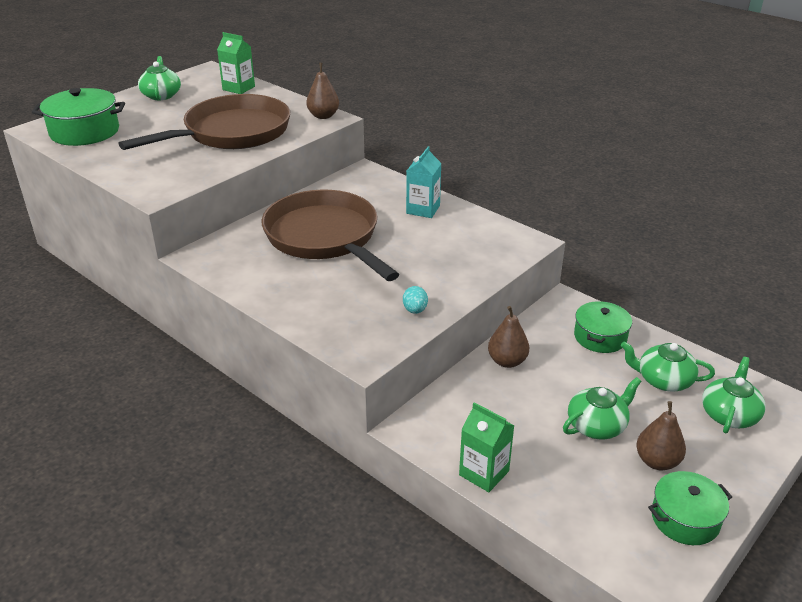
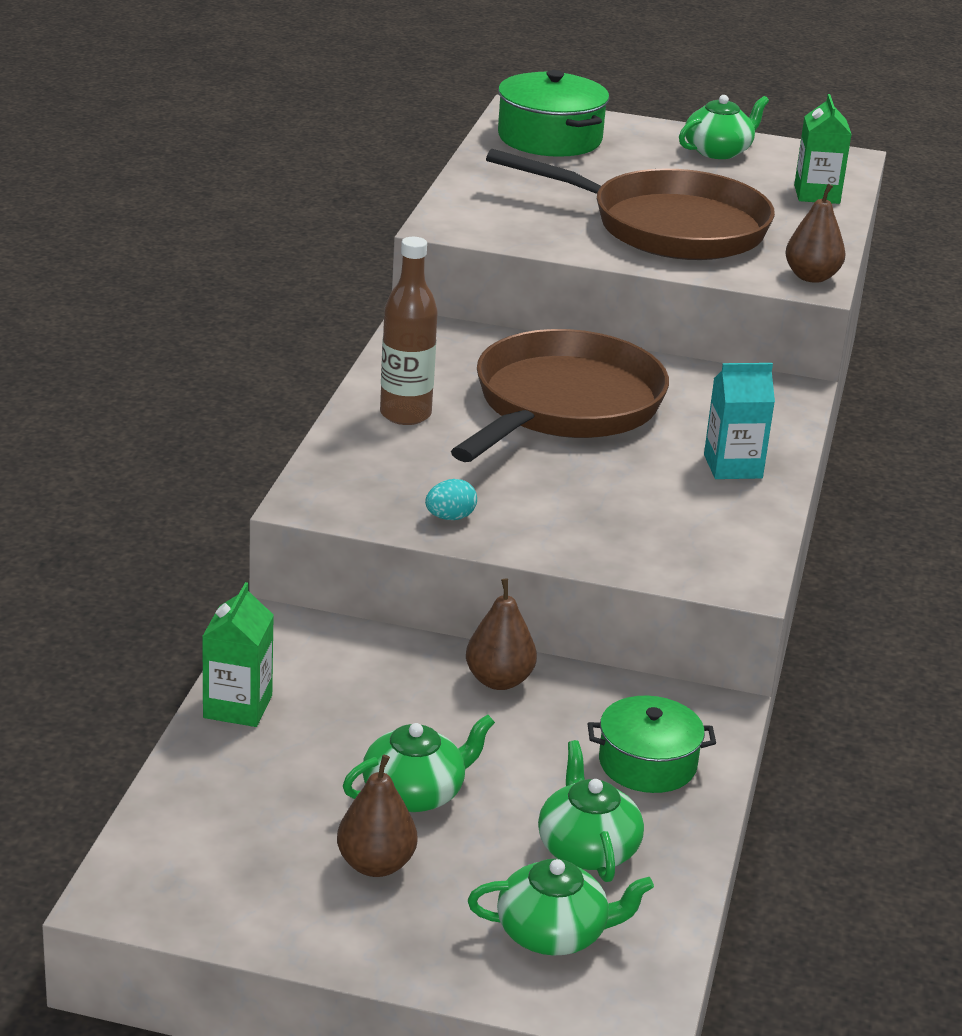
camera: 60 degrees right, 5 degrees down
(290, 291) = (405, 414): none -> brown bottle
(597, 425) = (415, 793): green teapot -> green teapot turned 60 degrees counterclockwise
(685, 519) = (268, 907): green pot -> none

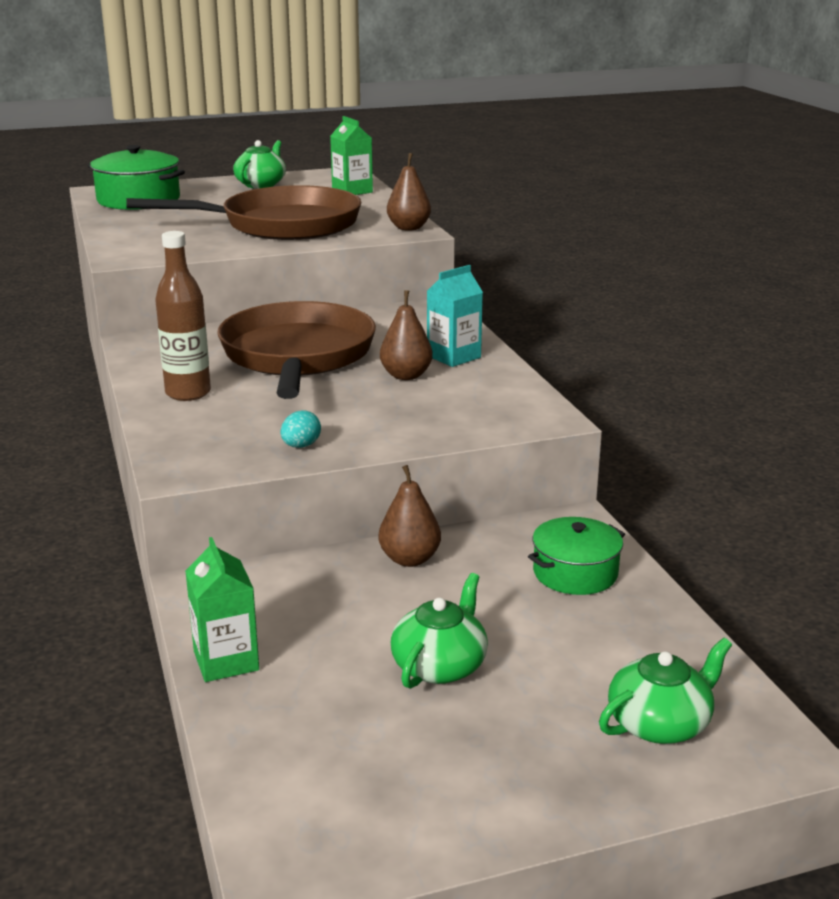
camera: 30 degrees left, 5 degrees down
(376, 865) = (472, 735): brown pear -> brown pear (406, 376)
(587, 848) = (607, 649): green teapot -> none

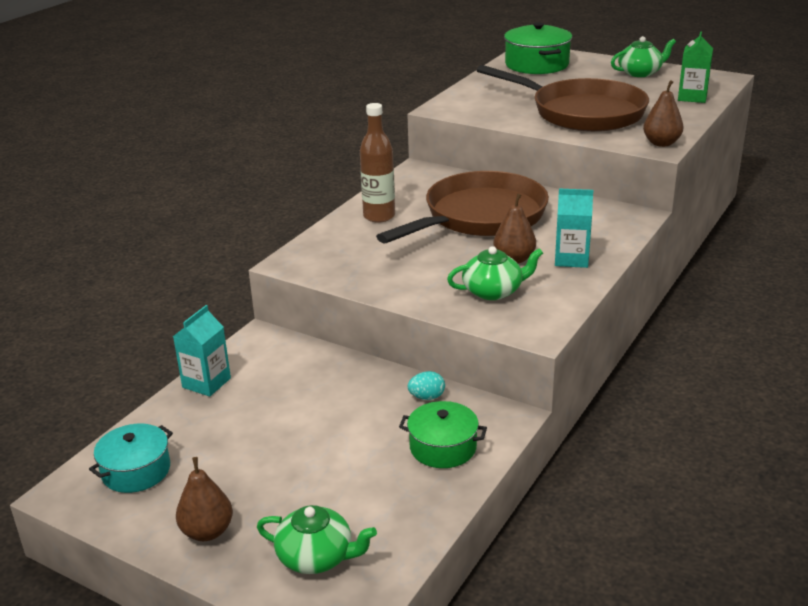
camera: 50 degrees right, 5 degrees up
(226, 661) = (206, 383): green carton -> turquoise carton
(301, 446) = (369, 277): turquoise egg -> turquoise egg (427, 397)
(327, 790) = (136, 471): none -> turquoise pot
(409, 559) = (375, 383): brown pear -> brown pear (207, 531)
(440, 665) = (281, 449): green teapot -> green teapot (493, 291)

